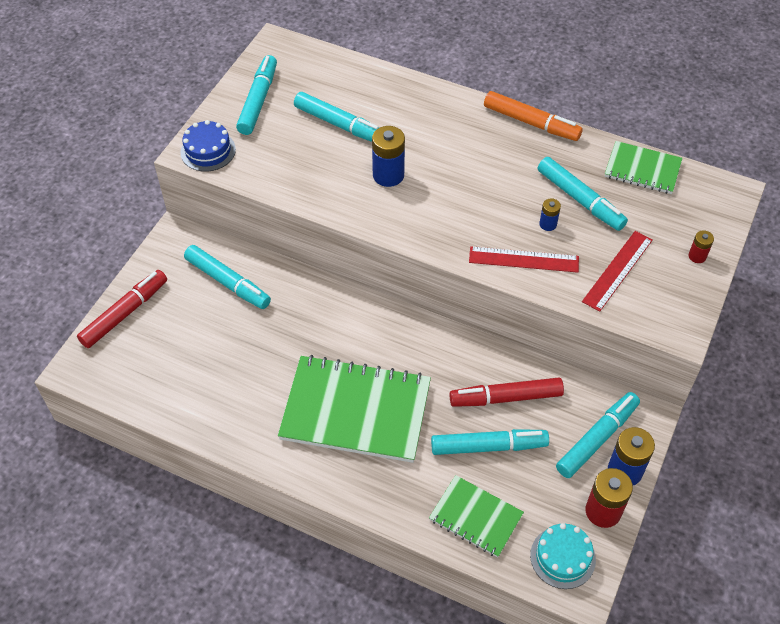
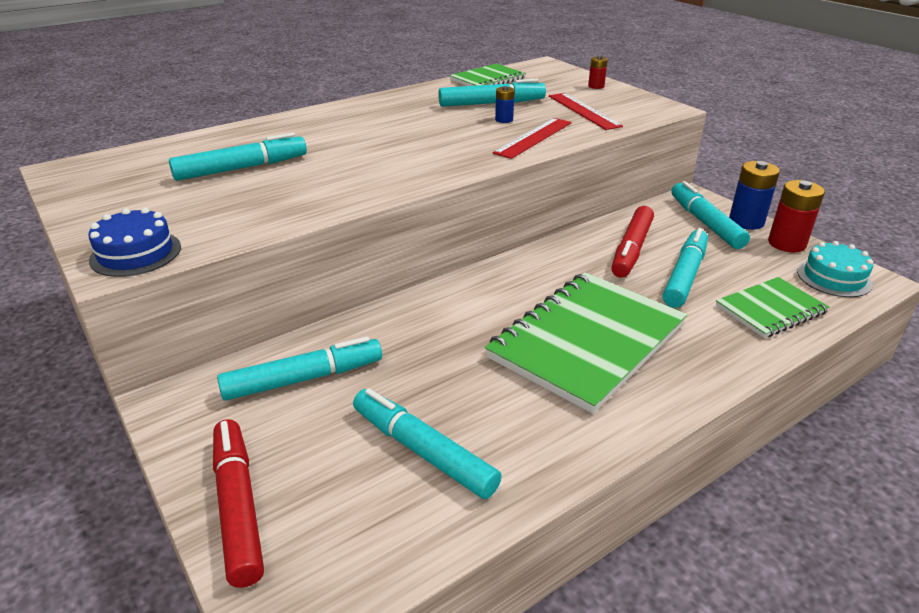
camera: 60 degrees left, 20 degrees down
(258, 100) = (121, 200): turquoise marker -> turquoise marker (423, 451)
(388, 175) = (349, 164): blue battery -> none
(531, 122) = (381, 97): orange marker -> none

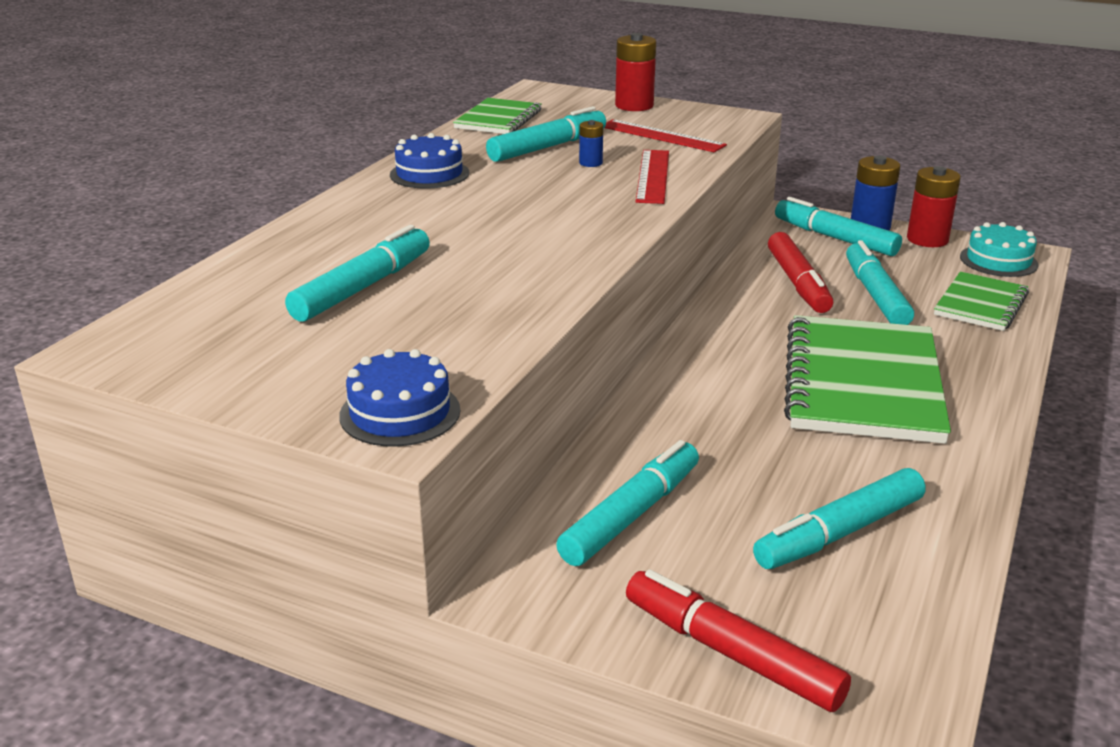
camera: 30 degrees left, 5 degrees down
(390, 106) = (429, 174): none -> blue cake
(423, 451) = (839, 533): turquoise marker -> turquoise marker turned 45 degrees counterclockwise
(596, 86) = (634, 106): red battery -> red battery, size x1.87

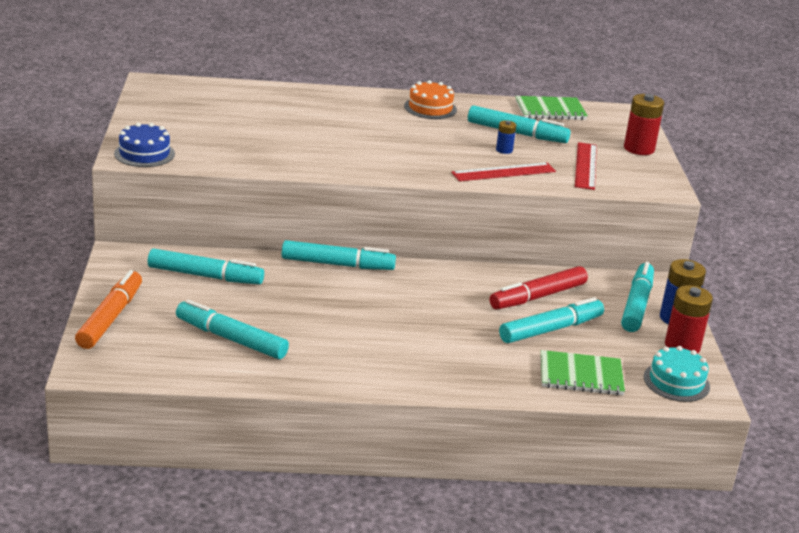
camera: 60 degrees right, 0 degrees up
(363, 287) = (262, 121): turquoise marker -> turquoise marker (337, 264)
(429, 174) = (430, 108): blue cake -> orange cake
(731, 653) = (110, 317): red marker -> orange marker
(863, 383) = (410, 334): green notebook -> none

